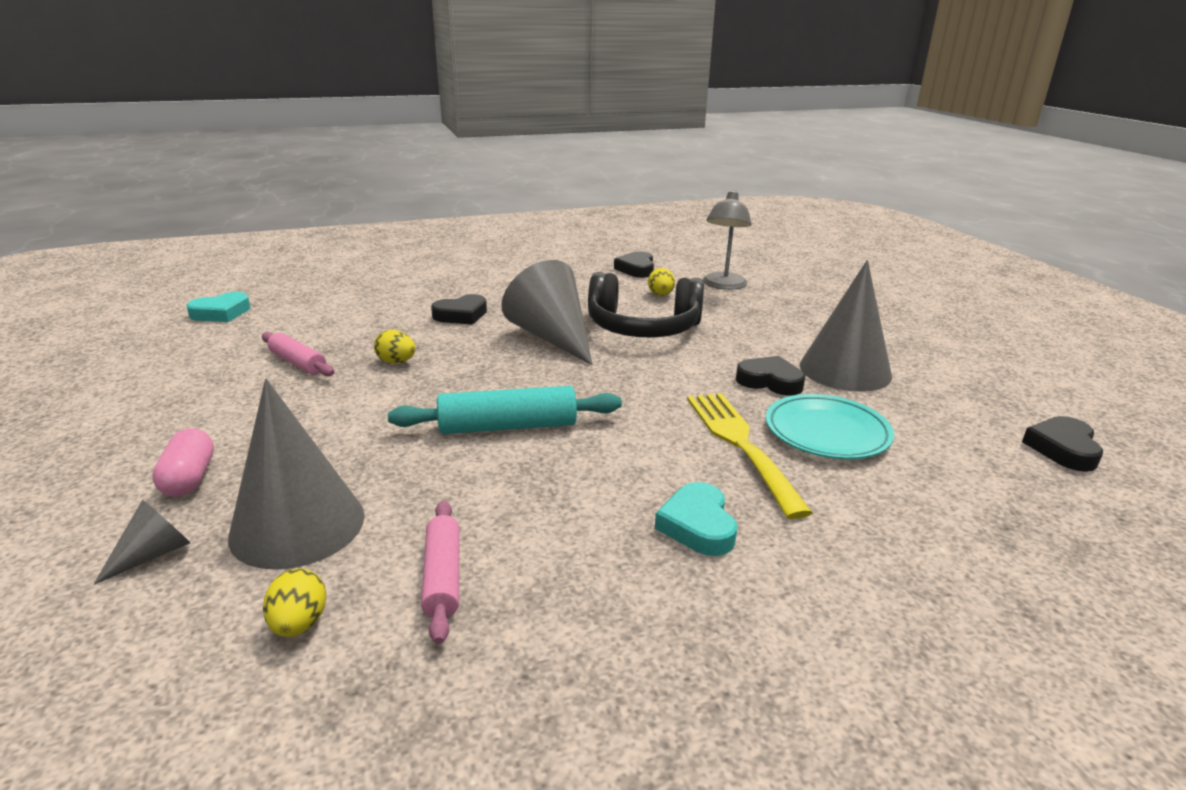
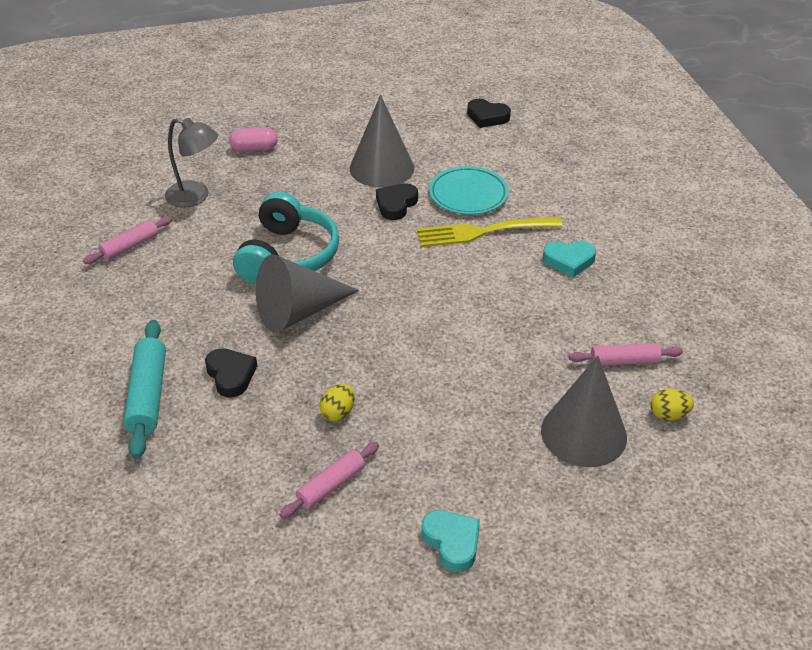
camera: 85 degrees left, 15 degrees up
(153, 554) = (620, 500): grey cone -> none
(189, 478) = (532, 509): pink capsule -> pink capsule (254, 149)
(221, 313) = (176, 592): turquoise heart -> turquoise heart (452, 542)
(508, 426) = (457, 338): turquoise rolling pin -> turquoise rolling pin (147, 395)
(636, 269) = (130, 246): black heart -> pink rolling pin
(643, 328) = (288, 256): black headphones -> turquoise headphones
(660, 295) = (210, 238): yellow egg -> none

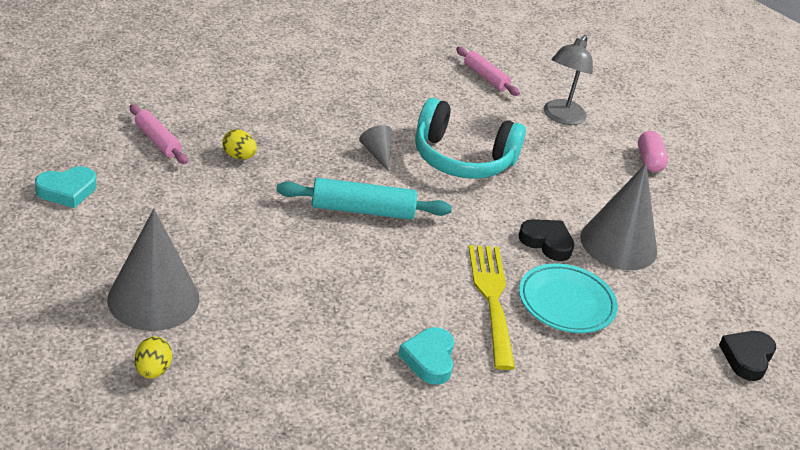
camera: 90 degrees right, 5 degrees down
(147, 395) = (292, 70): turquoise rolling pin -> turquoise rolling pin (362, 210)
(231, 375) = (303, 109): black heart -> none
(299, 312) = (377, 154): grey cone -> grey cone, size x0.46
(624, 361) = (246, 359): pink rolling pin -> none

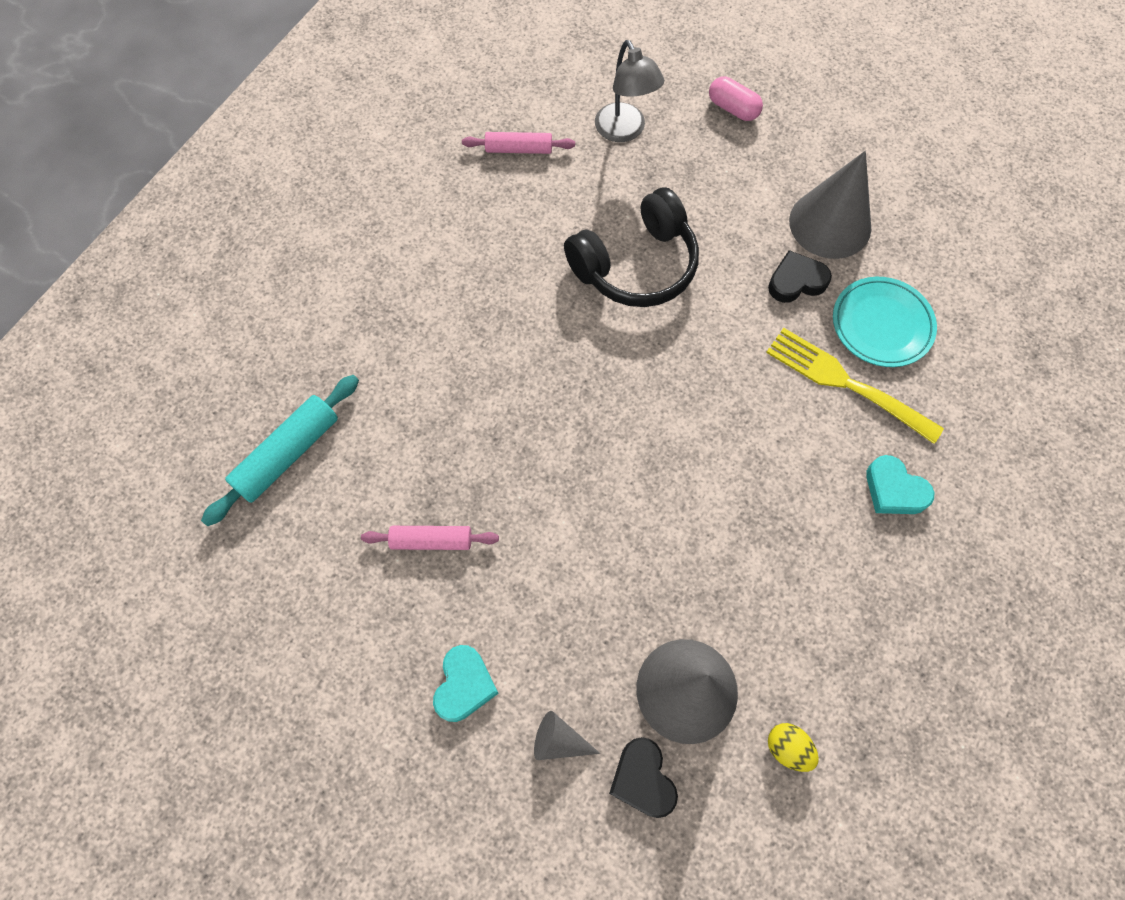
camera: 45 degrees left, 30 degrees up
(239, 156) = (508, 473): yellow egg -> none
(362, 210) = (661, 410): turquoise rolling pin -> turquoise rolling pin (287, 454)
(377, 154) = (583, 337): grey cone -> grey cone (559, 740)
(462, 159) = (636, 265): turquoise headphones -> black headphones
(747, 358) = (1015, 237): black heart -> black heart (643, 779)

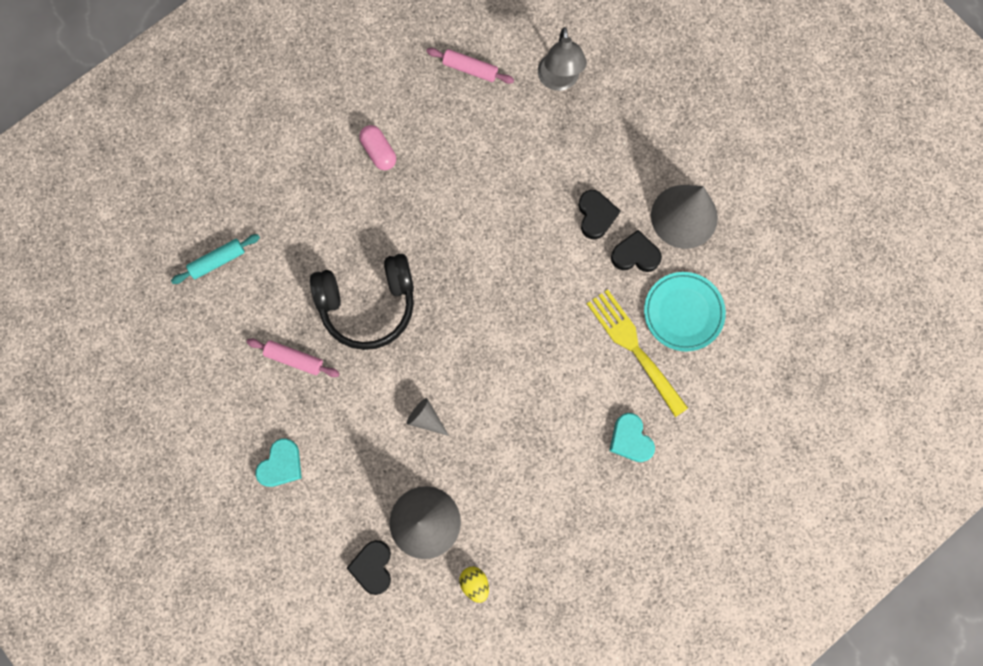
camera: 20 degrees right, 10 degrees up
(287, 454) = (218, 261): turquoise rolling pin -> turquoise rolling pin, size x0.65
(559, 740) = (329, 523): grey cone -> grey cone (426, 419)
(636, 265) = (520, 200): black headphones -> black headphones (368, 304)
(731, 254) = (596, 216): none -> black heart
(733, 109) = (654, 89): pink capsule -> pink capsule (379, 152)

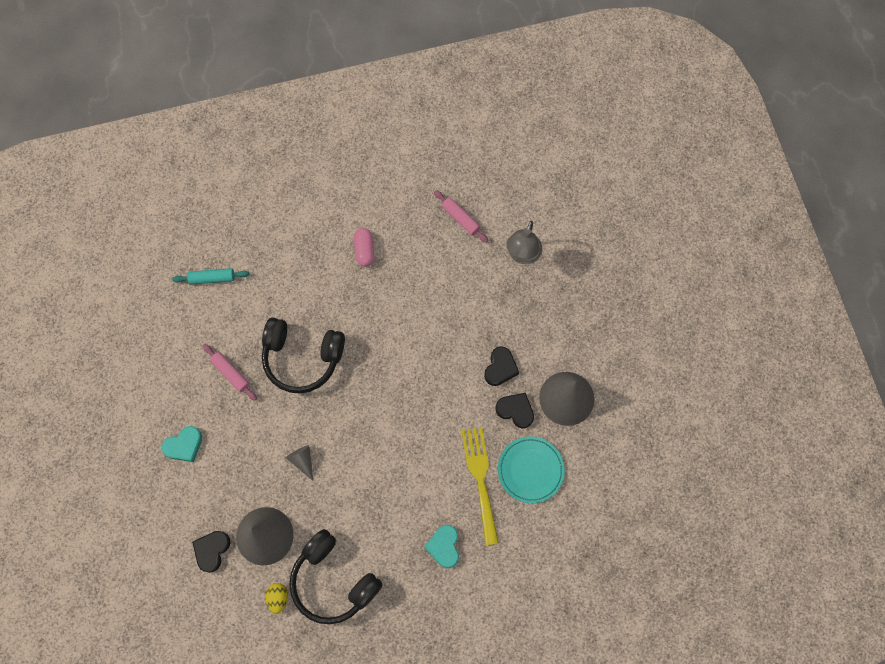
camera: 25 degrees right, 5 degrees down
(527, 535) = (333, 581): none -> black headphones

